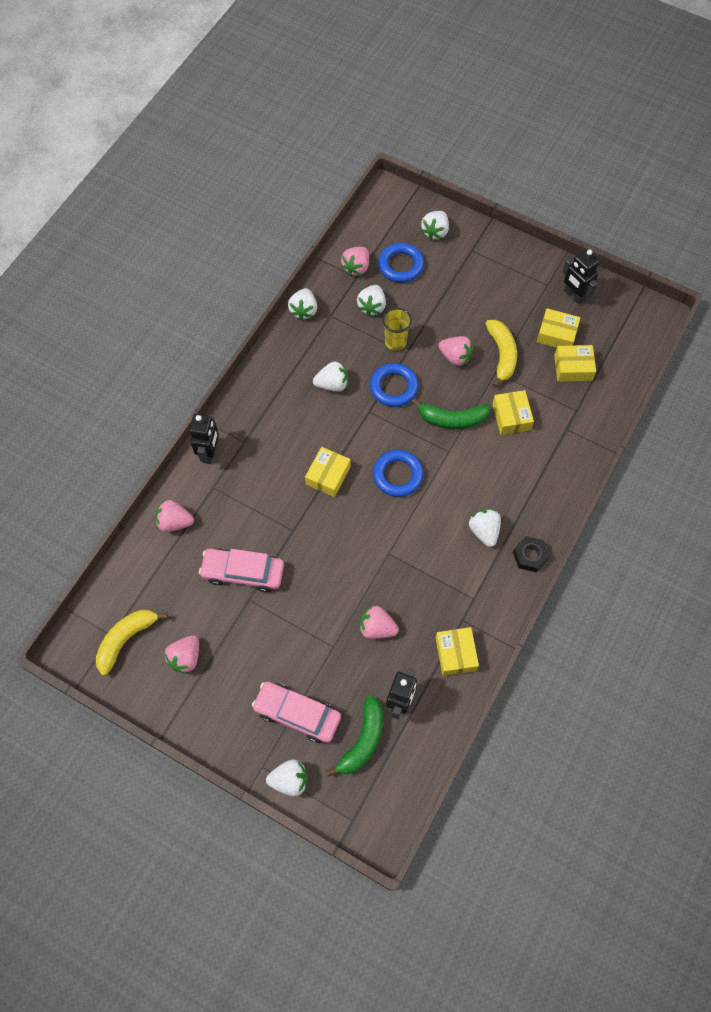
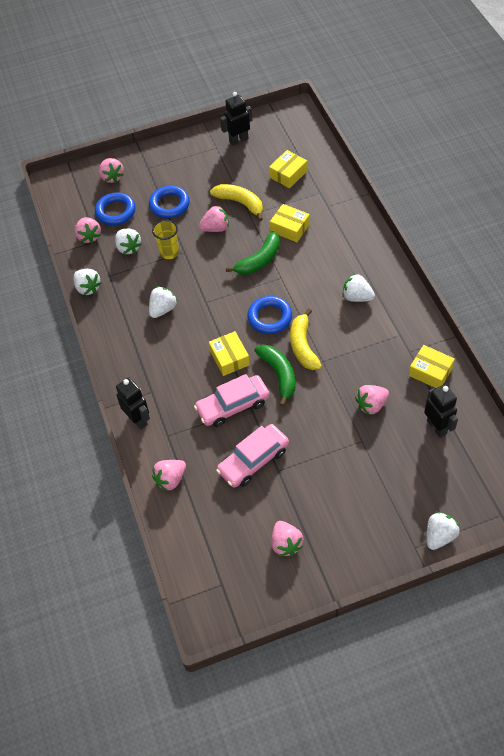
camera: 45 degrees left, 10 degrees down
(126, 639) = (234, 576): yellow banana -> yellow banana (303, 346)
(297, 714) = (393, 497): pink car -> pink car (233, 405)
(363, 741) = (447, 469): green banana -> green banana (279, 375)
(394, 387) = (202, 276): blue ring -> blue ring (169, 205)
(435, 232) = (112, 177): white strawberry -> pink strawberry
(530, 556) = (398, 284): black nut -> none
(556, 334) = (256, 166): yellow box -> none
(574, 296) = (238, 140): black robot -> black robot turned 150 degrees clockwise

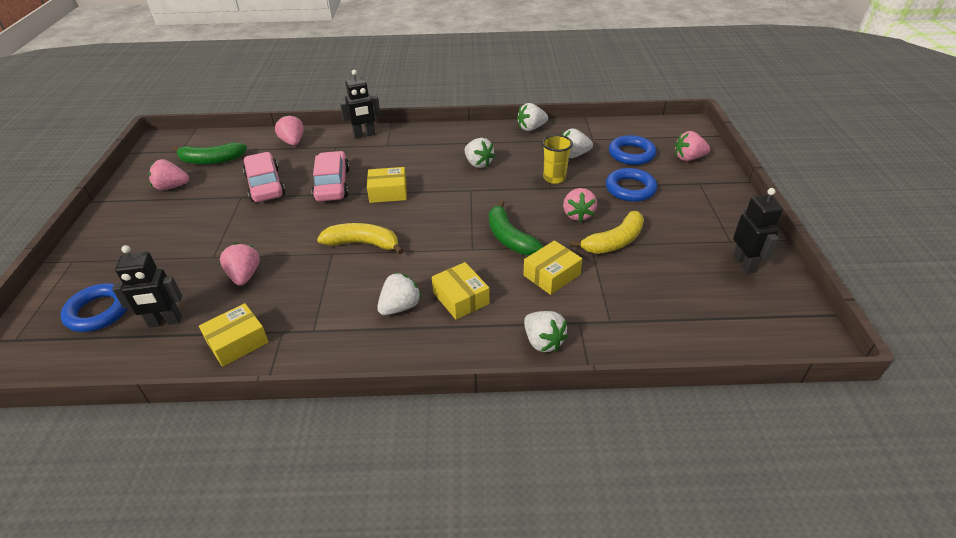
camera: 105 degrees right, 15 degrees down
(89, 236) = (600, 136): pink strawberry -> none
(270, 317) = (419, 228): blue ring -> blue ring (99, 311)
(279, 375) = (341, 219): green banana -> green banana (211, 160)
(288, 174) = (659, 297): yellow box -> yellow box (461, 298)
(439, 536) = (59, 282): white strawberry -> white strawberry (543, 342)

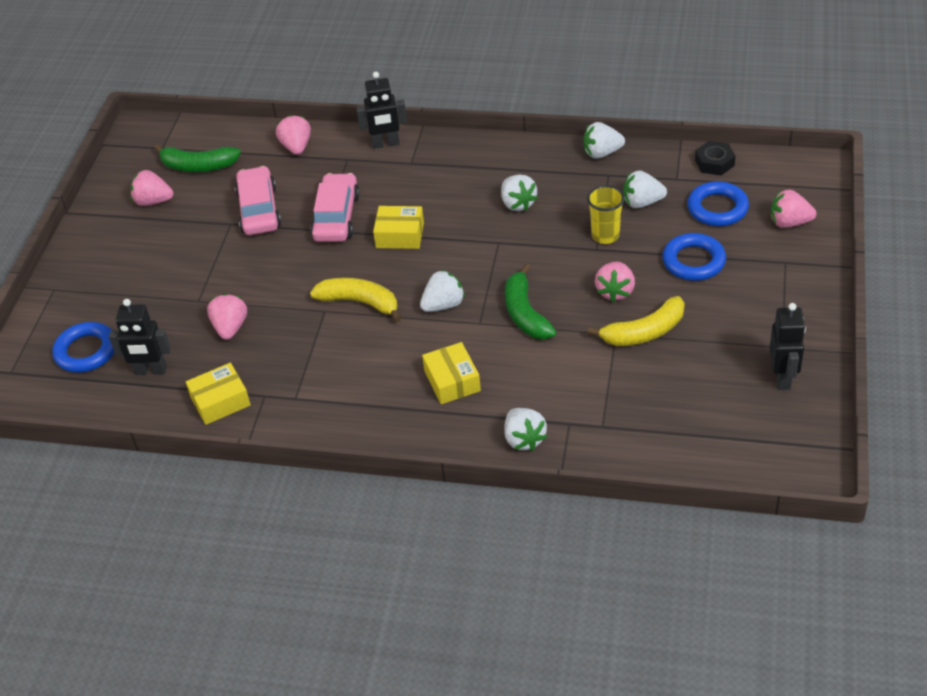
camera: 15 degrees right, 5 degrees up
(400, 307) = (386, 383): white strawberry -> white strawberry (443, 305)
(551, 275) = (558, 365): yellow box -> none
(615, 127) = (714, 163): none -> black nut

